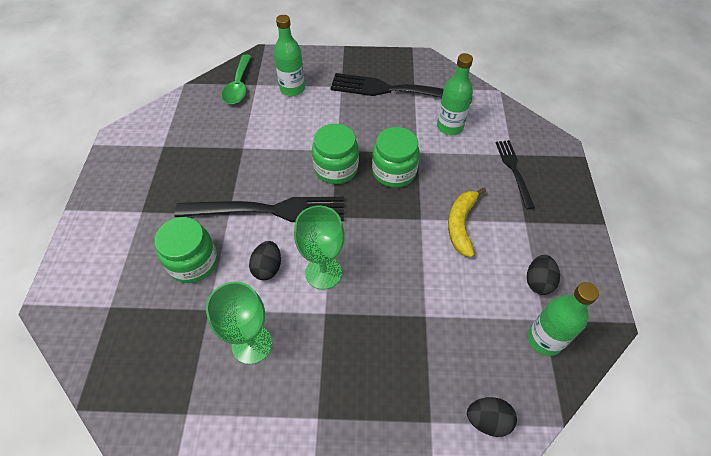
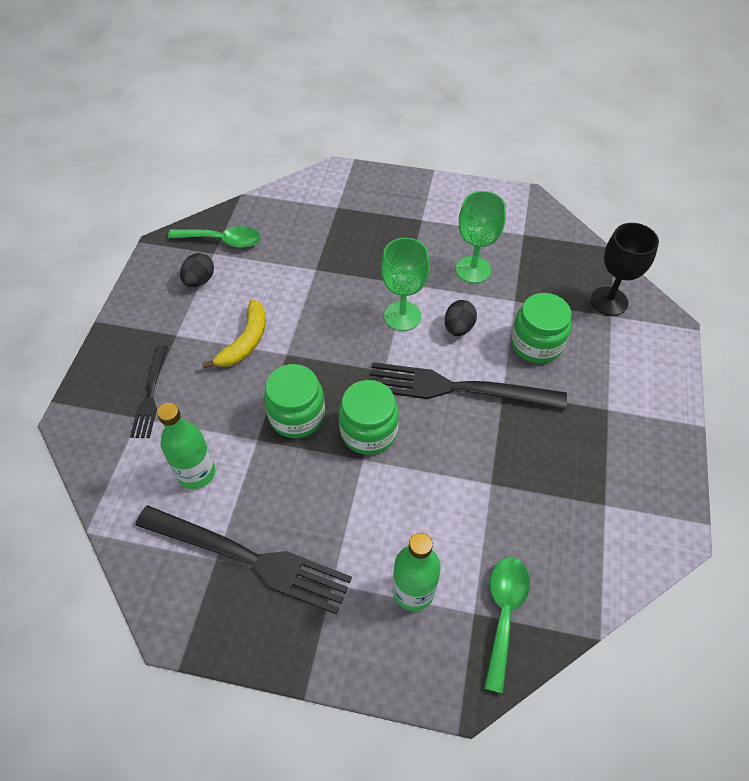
camera: 170 degrees left, 0 degrees up
(106, 324) = (609, 301): none -> black goblet
(487, 420) = (295, 202): black egg -> none
(544, 339) = (222, 240): green bottle -> green spoon

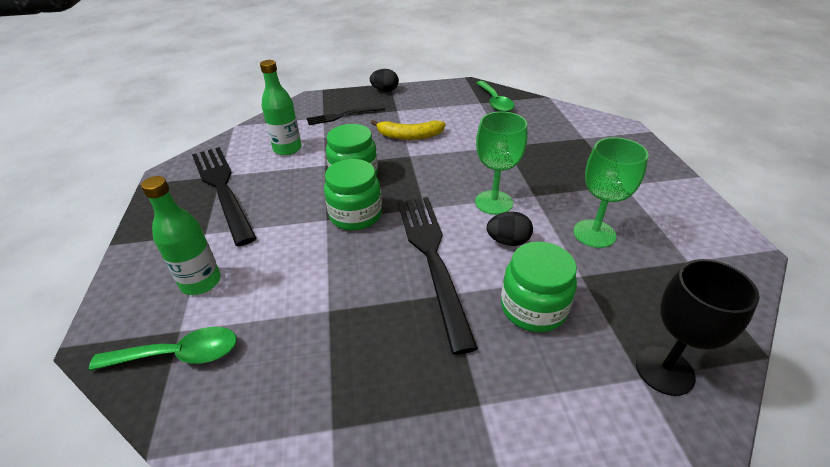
camera: 70 degrees right, 15 degrees down
(199, 280) = (450, 104): black egg -> black egg (385, 90)
(249, 559) = (222, 189): black fork -> black fork turned 150 degrees clockwise

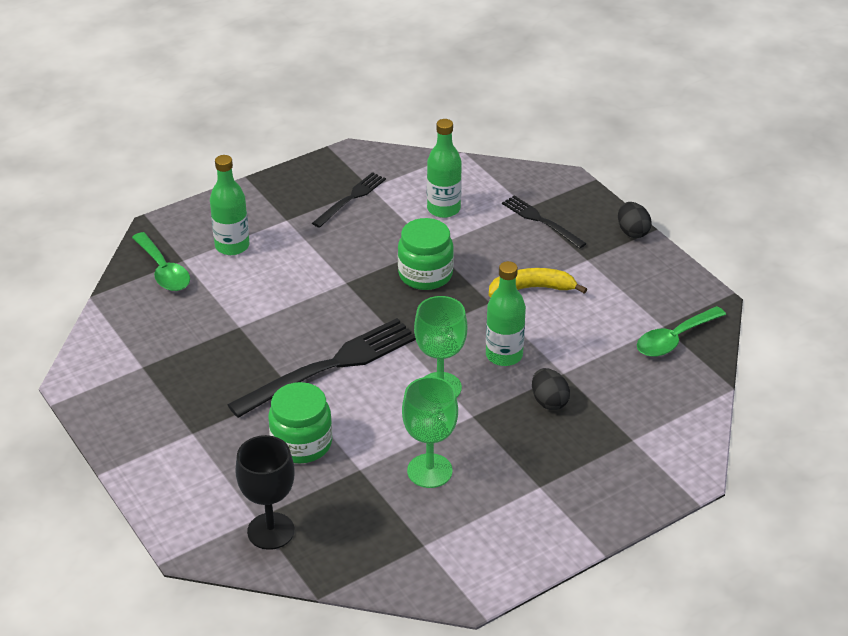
camera: 65 degrees right, 0 degrees up
(222, 189) = (351, 198): black fork -> black fork, size x0.55
(355, 215) = (362, 298): green jar -> none
(409, 136) = (531, 289): yellow banana -> yellow banana turned 105 degrees clockwise
(473, 164) = (504, 355): none -> green bottle
(508, 241) = (382, 411): black egg -> black egg (549, 401)

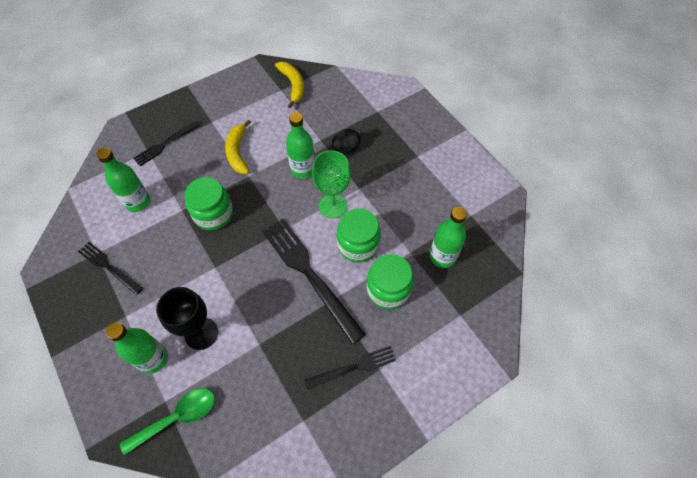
camera: 90 degrees left, 20 degrees up
(198, 409) = (354, 367): none -> black fork
(271, 531) = (471, 305): black goblet -> black goblet (201, 333)
(351, 505) = (442, 256): none -> green bottle
(373, 414) = (358, 245): none -> green jar
(429, 471) = (409, 212): green goblet -> none
(632, 232) = (187, 97): black egg -> none
(674, 339) = (293, 85): green spoon -> yellow banana

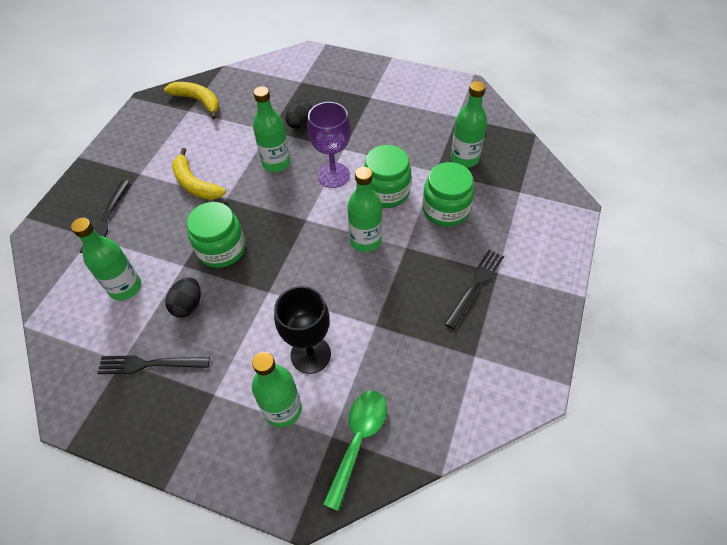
camera: 35 degrees left, 5 degrees down
(161, 241) = (188, 305): none -> black egg
(309, 274) = (365, 240): black fork -> green bottle
(333, 206) = (333, 175): green goblet -> purple goblet

